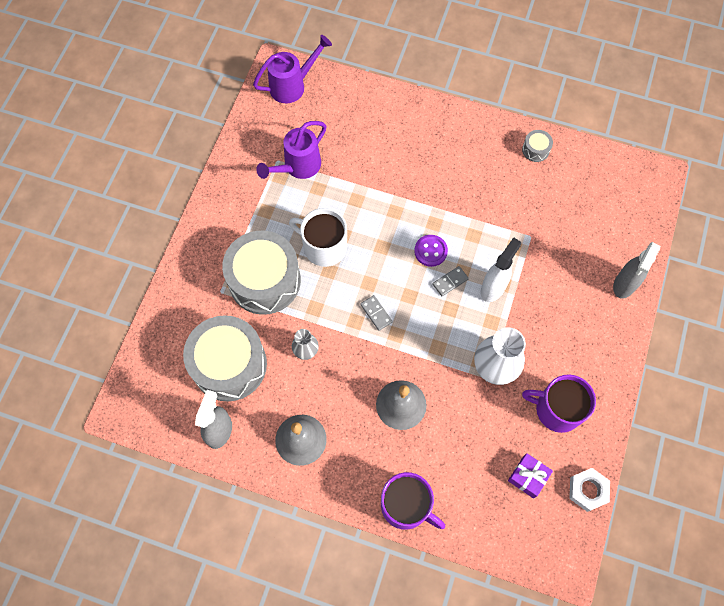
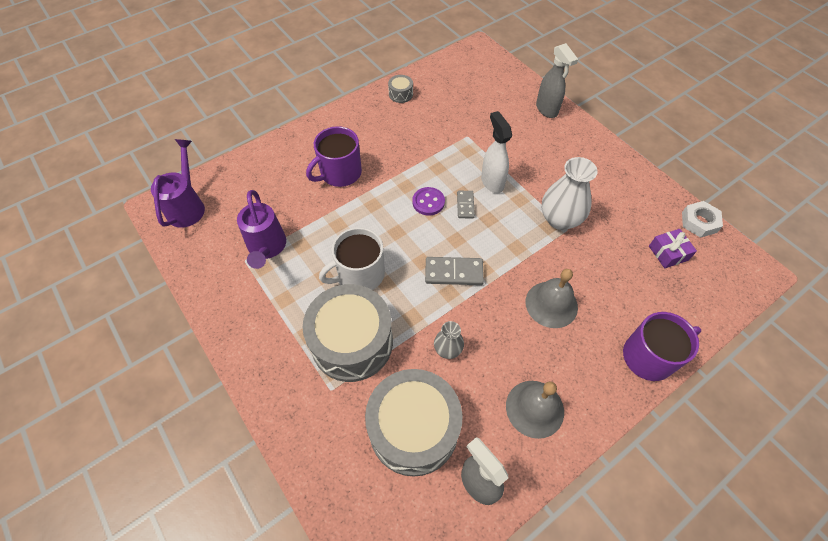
camera: 55 degrees left, 10 degrees down
(376, 313) = (454, 272): grey domino -> grey domino, size x1.62
(557, 409) = (621, 202): purple mug -> purple mug (340, 173)

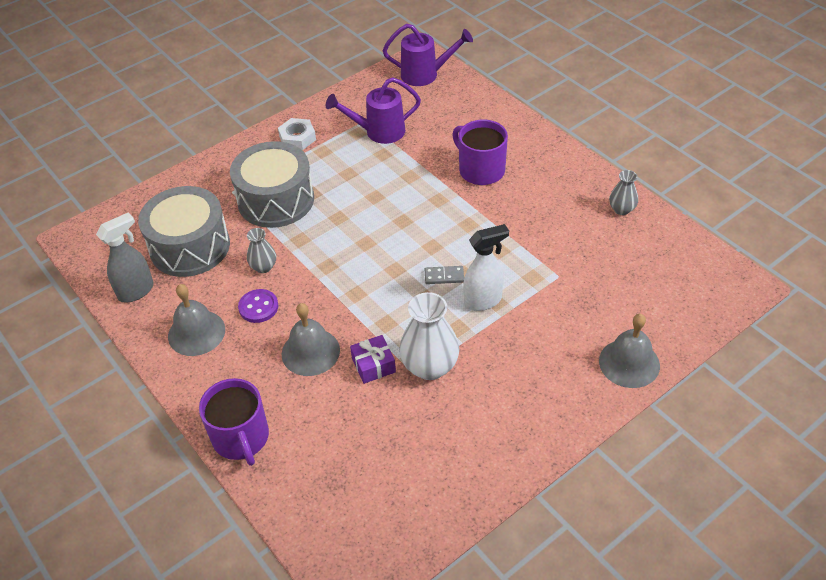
camera: 90 degrees right, 10 degrees down
(360, 274) = (349, 198): white mug -> none
(400, 94) = (621, 209): grey drum -> grey vase
(428, 202) = (446, 244): purple button -> purple button (258, 307)
(454, 272) = (352, 269): grey domino -> none
(547, 110) = (629, 363): grey spray bottle -> grey bell
(668, 253) = (382, 480): purple gift -> purple gift (373, 365)
(699, 222) = (436, 528): white nut -> white nut (297, 138)

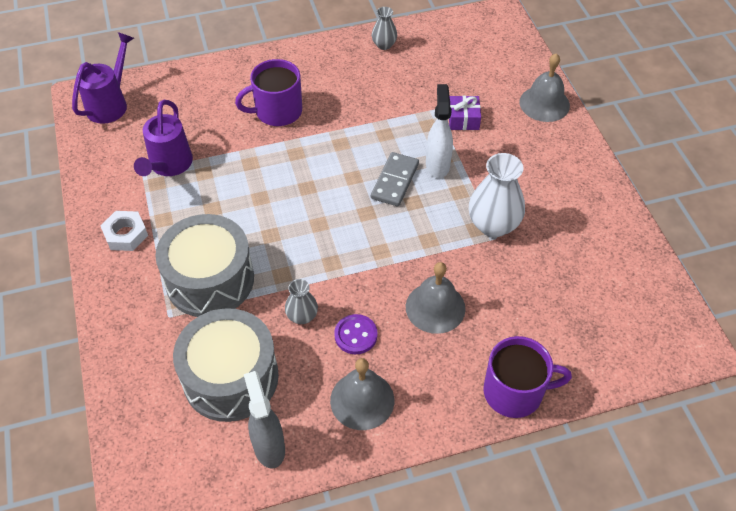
camera: 70 degrees left, 5 degrees up
(373, 365) = (473, 264): purple gift -> purple gift (463, 119)
(444, 276) = (394, 181): grey domino -> grey domino, size x1.62

